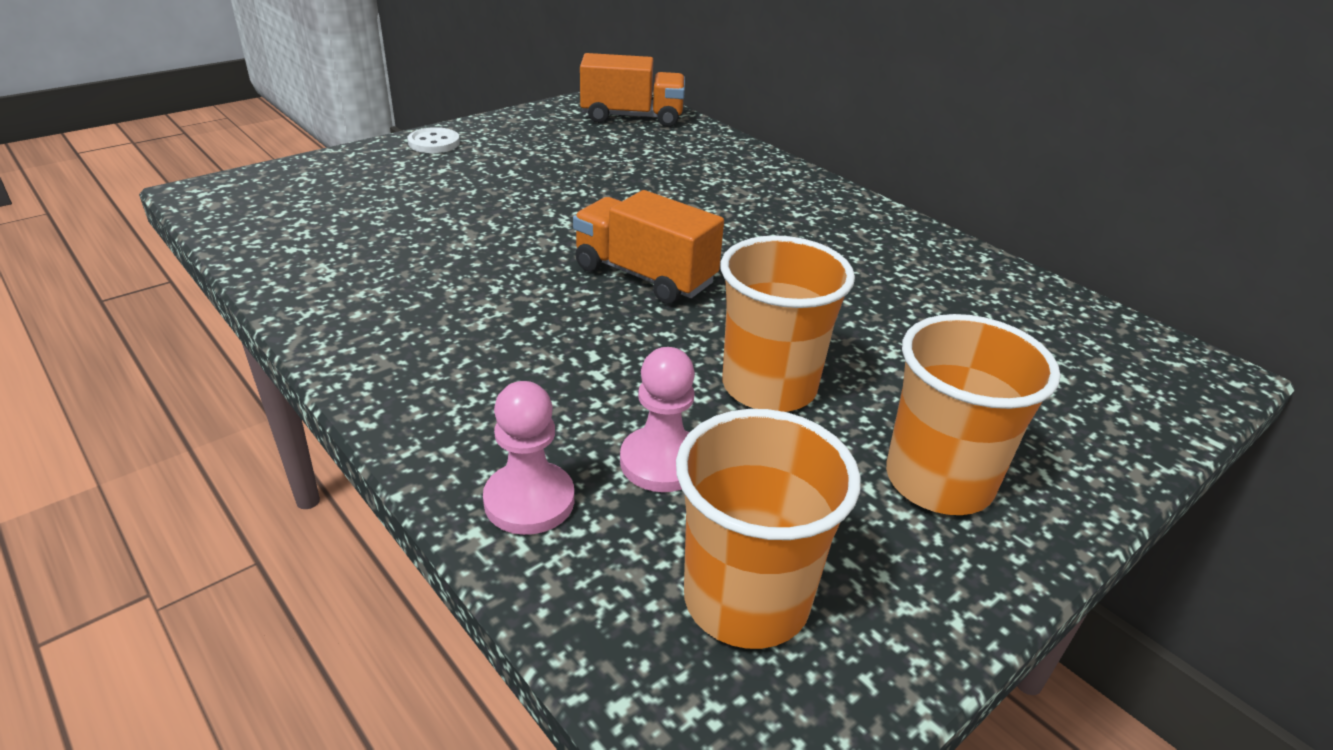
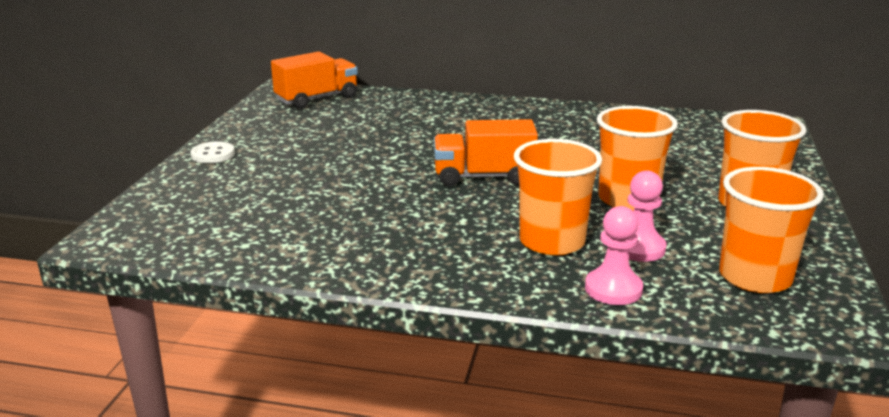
camera: 35 degrees left, 10 degrees down
(573, 396) = (552, 242): none -> orange cup

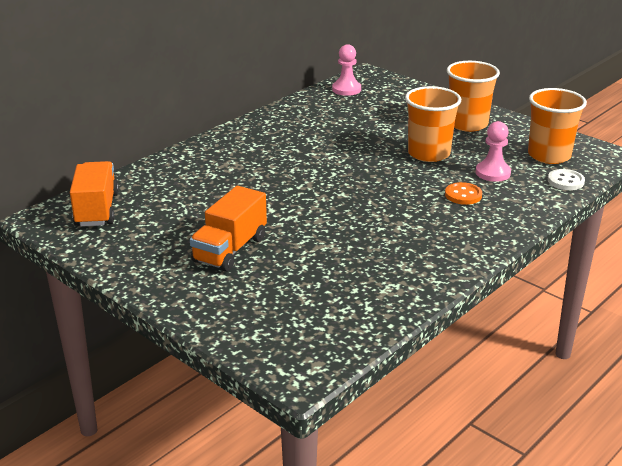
camera: 60 degrees left, 5 degrees up
(213, 154) = (170, 289): white button -> white button (565, 181)
(483, 177) = (346, 187): orange truck -> orange truck (230, 249)
(552, 242) = (463, 195): orange cup -> orange button
(613, 289) = (533, 196): pink pawn -> pink pawn (346, 89)

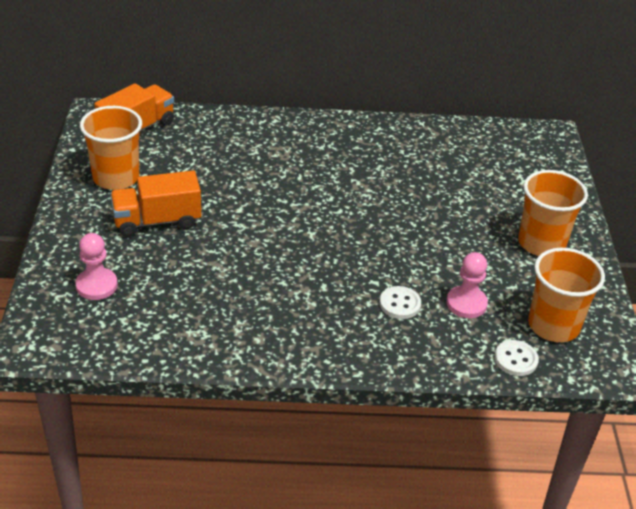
camera: 45 degrees right, 10 degrees up
(346, 89) = (500, 139): pink pawn -> pink pawn (96, 285)
(429, 153) = (448, 247): orange cup -> orange cup (116, 177)
(463, 195) = (400, 304): orange button -> white button

